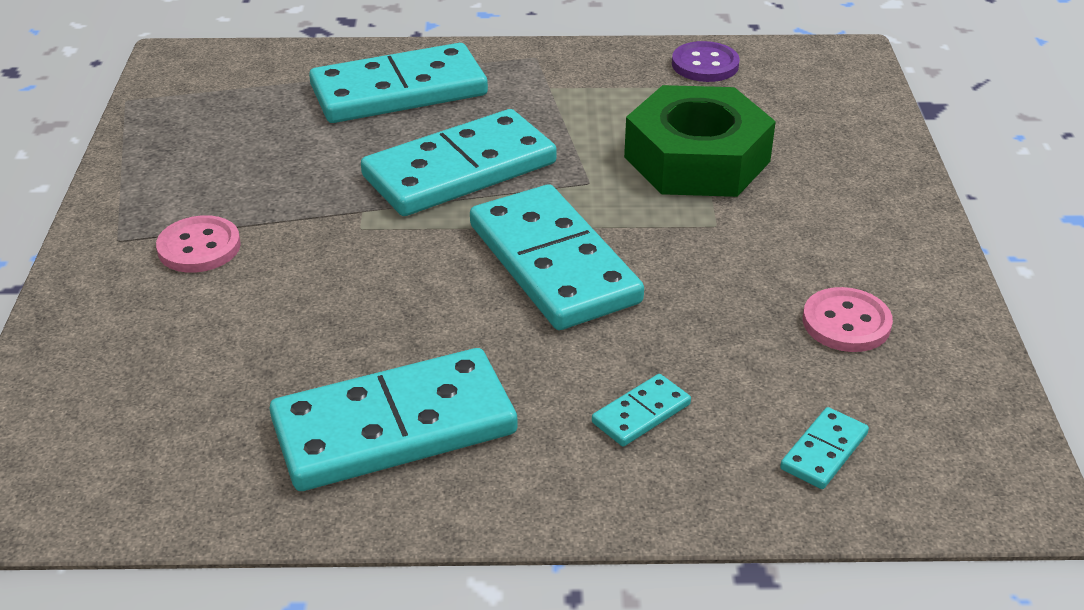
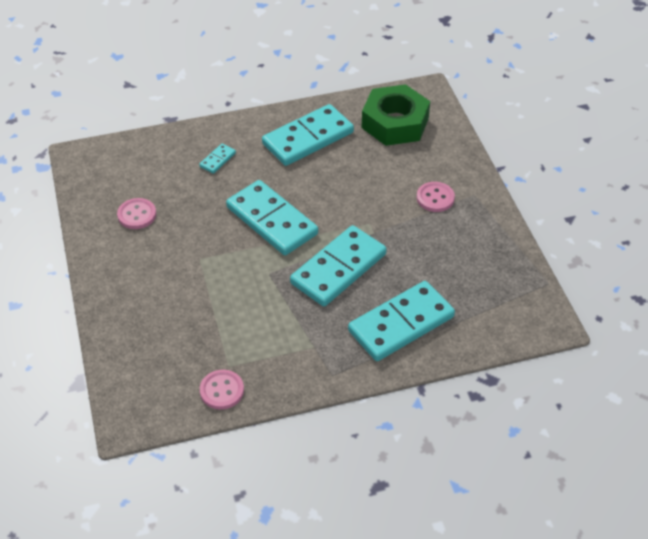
camera: 165 degrees right, 10 degrees up
(697, 159) = (215, 302): green nut -> green nut (395, 123)
(705, 65) = (222, 390): purple button -> pink button
(824, 451) = (147, 158): turquoise domino -> none

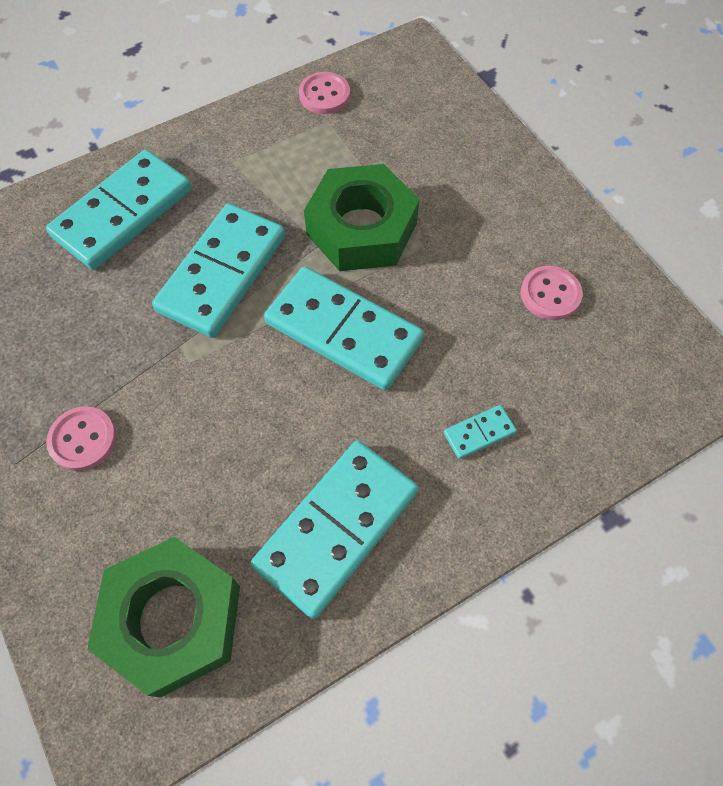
camera: 165 degrees right, 15 degrees up
(217, 160) = (479, 433): turquoise domino -> turquoise domino turned 45 degrees clockwise
(236, 278) = (361, 228): none -> green nut

